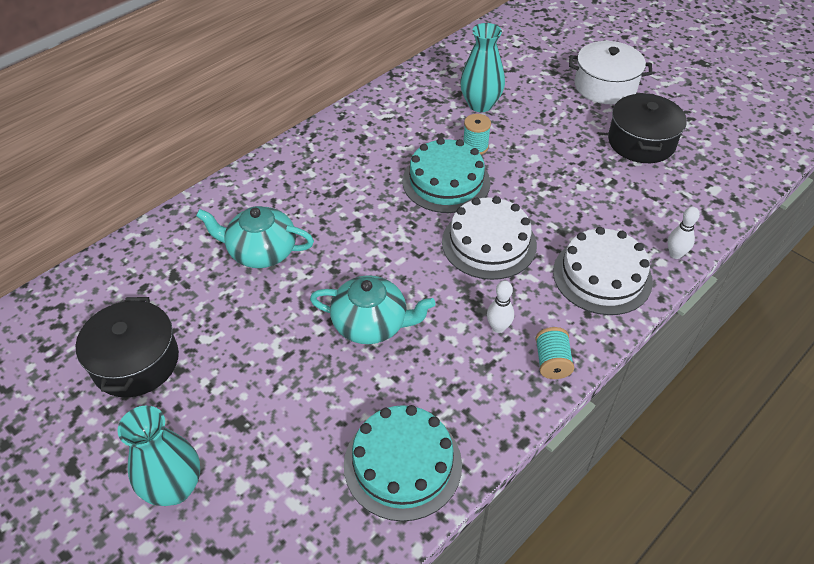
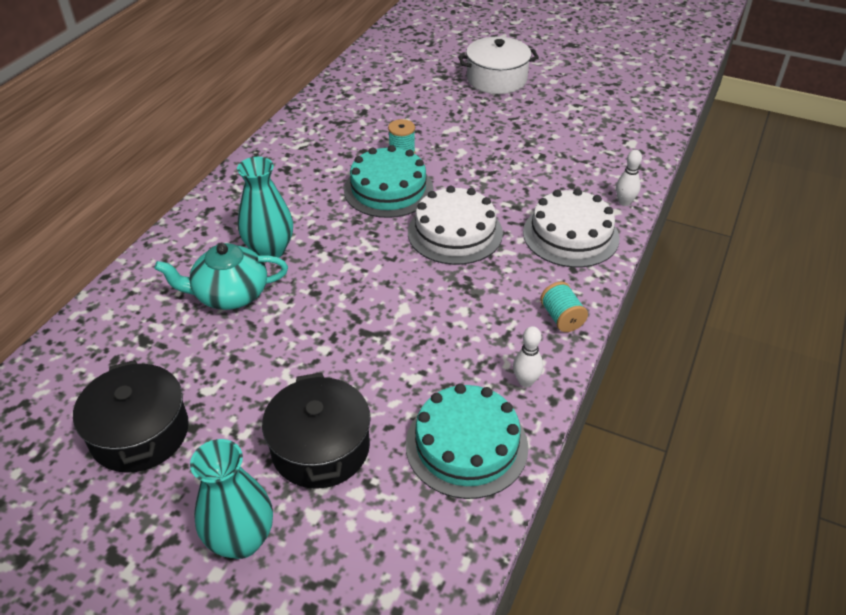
camera: 20 degrees left, 5 degrees down
(371, 324) = (375, 330): turquoise teapot -> none
(480, 104) = (389, 117): turquoise vase -> turquoise vase (270, 250)
(498, 327) = (499, 302): white bowling pin -> white bowling pin (525, 381)
(641, 142) = (551, 118): black pot -> black pot (320, 447)

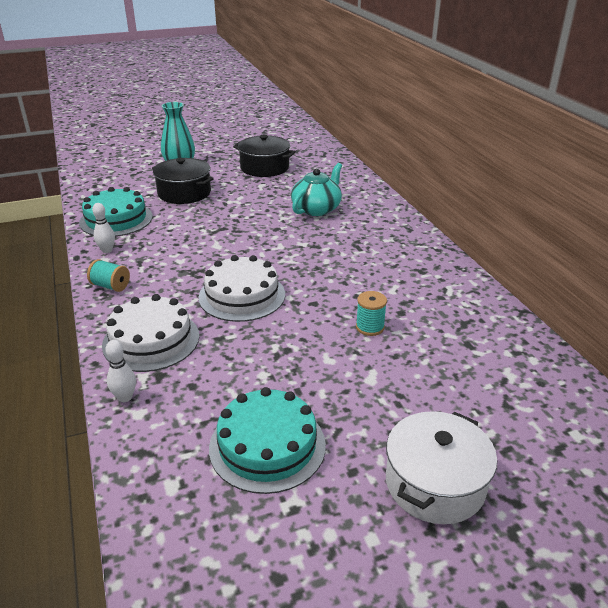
camera: 135 degrees right, 10 degrees down
(270, 250) = (335, 231): turquoise vase -> none
(388, 189) = (332, 296): turquoise cake -> turquoise cake (267, 446)

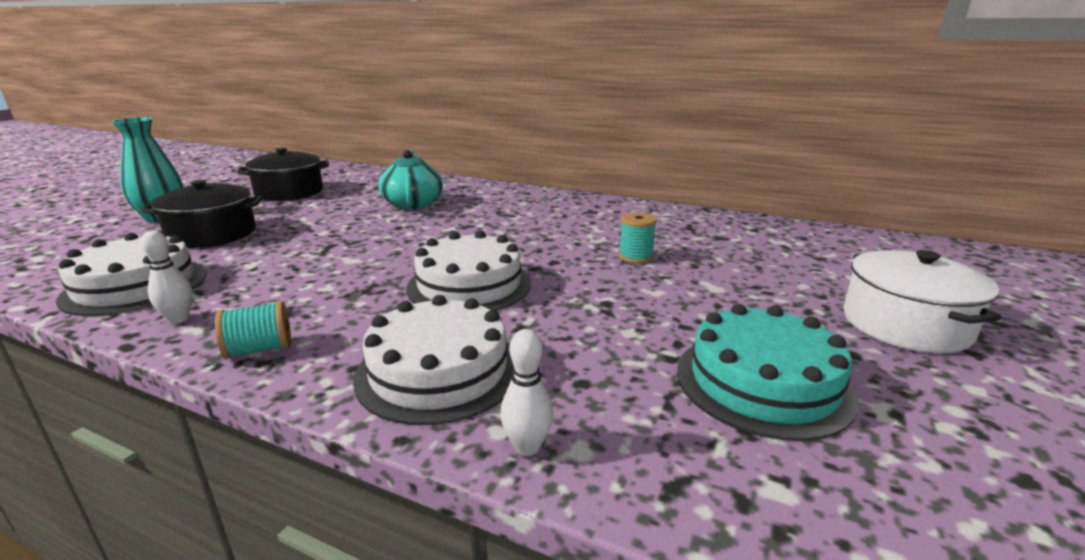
camera: 45 degrees left, 10 degrees down
(116, 219) = (135, 286): turquoise cake -> white cake

